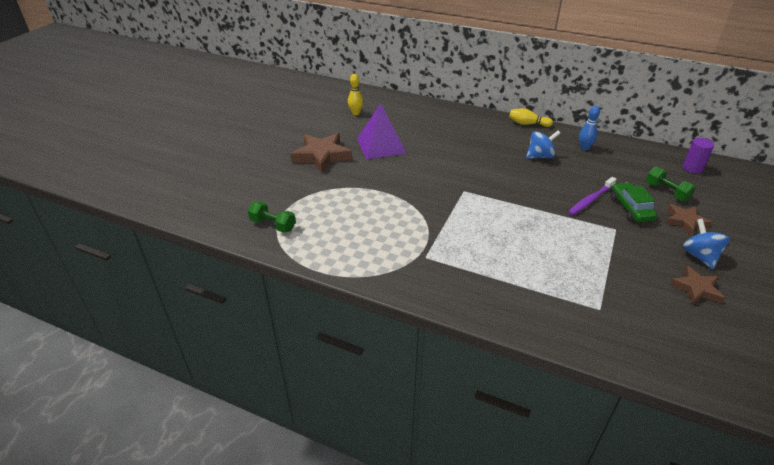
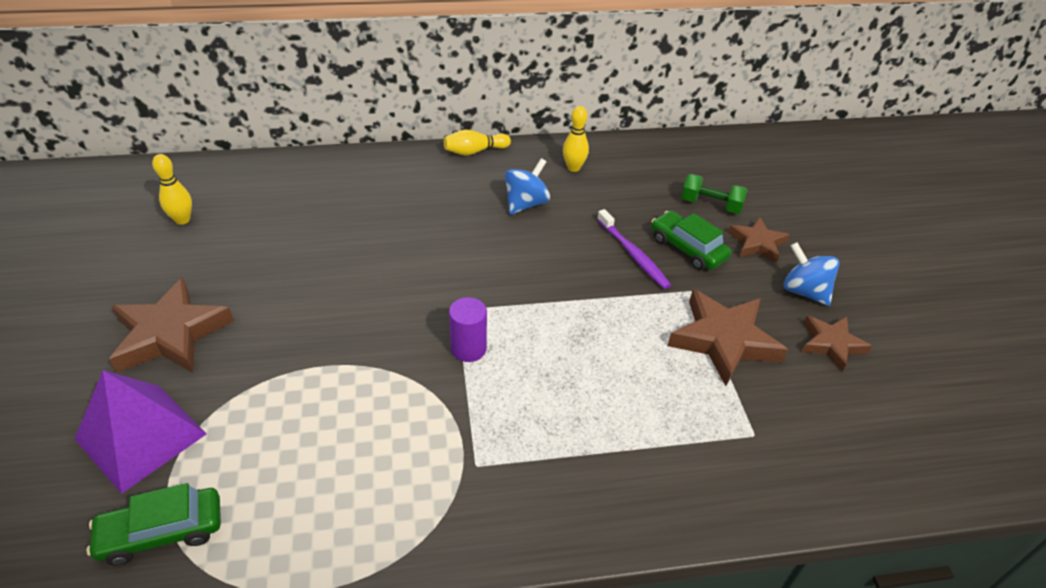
camera: 35 degrees left, 5 degrees up
(273, 225) = (162, 532): green dumbbell -> green car
(381, 145) = (269, 272): purple pyramid -> purple pyramid (141, 436)
(584, 148) = (573, 168): blue bowling pin -> yellow bowling pin
(590, 200) = (633, 255): purple toothbrush -> purple toothbrush turned 45 degrees counterclockwise
(617, 259) = (723, 340): none -> brown star
(692, 168) = (715, 156): purple cylinder -> purple cylinder (468, 348)

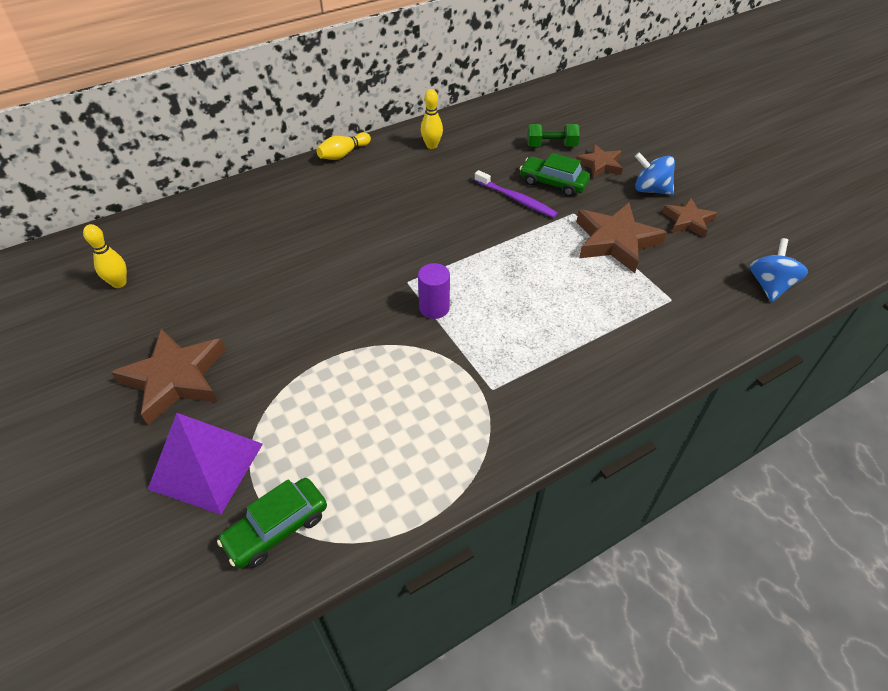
camera: 20 degrees left, 5 degrees up
(526, 204) = (411, 184): blue spinning top -> blue spinning top (769, 285)

